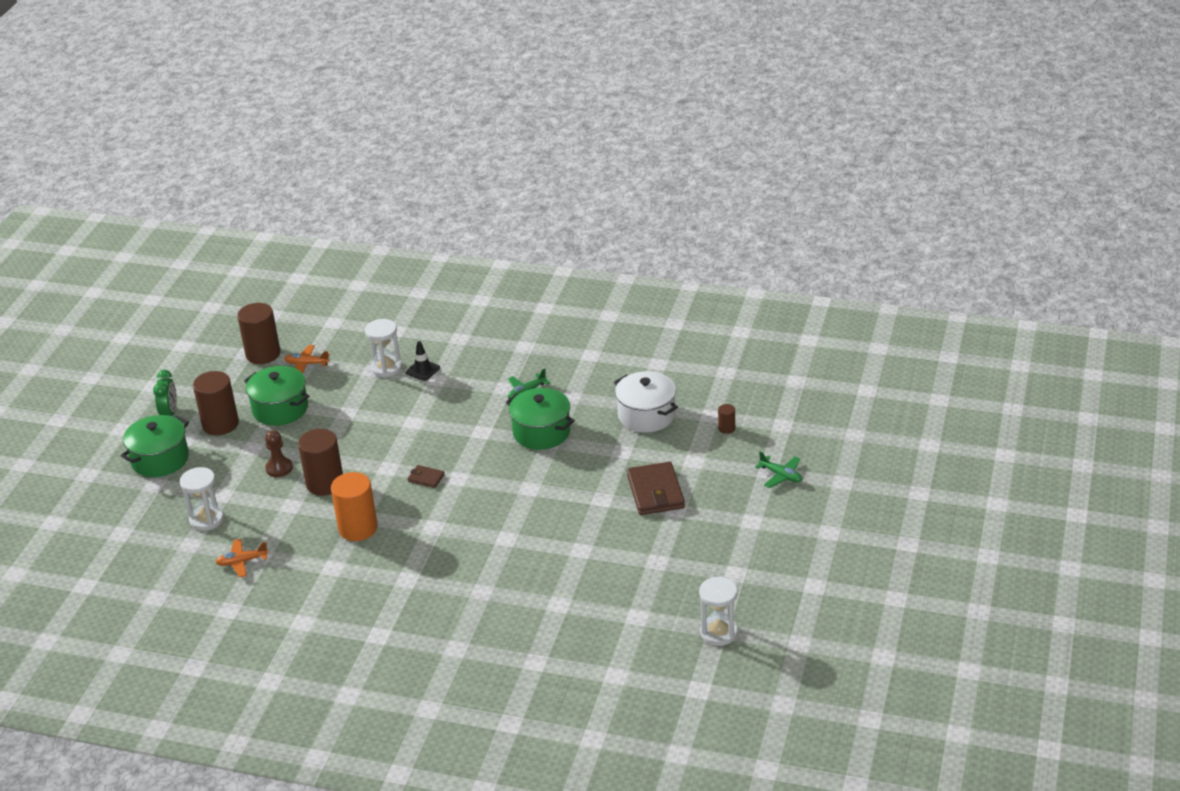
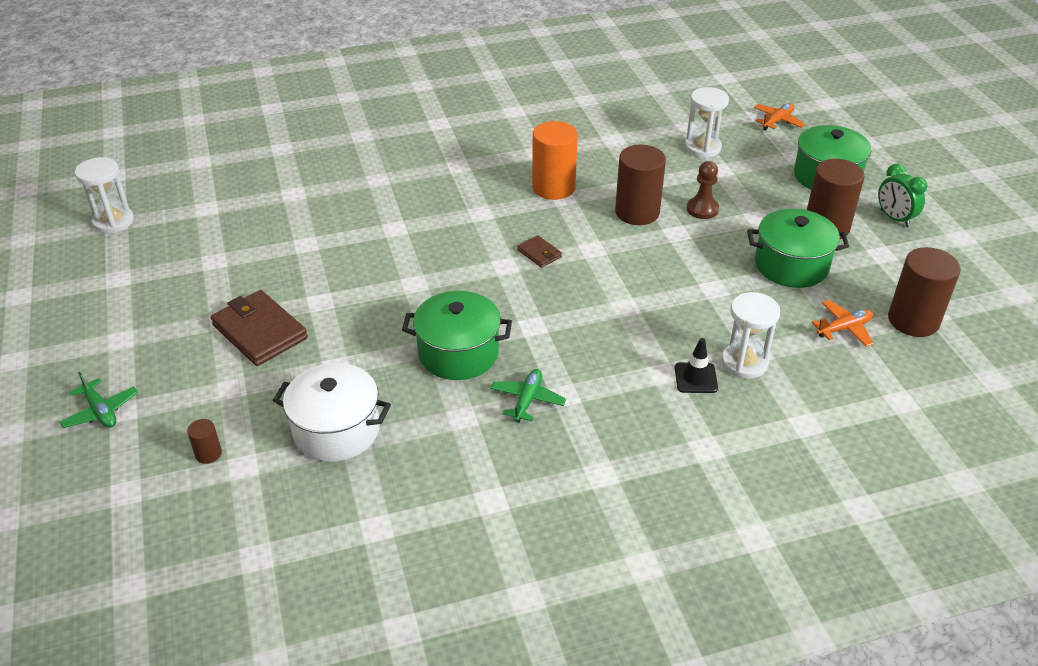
camera: 145 degrees right, 5 degrees up
(242, 562) = (623, 130): orange plane -> orange plane (777, 121)
(426, 478) = (539, 253): brown wallet -> brown wallet turned 60 degrees clockwise
(781, 476) = (101, 411): green plane -> green plane turned 135 degrees counterclockwise

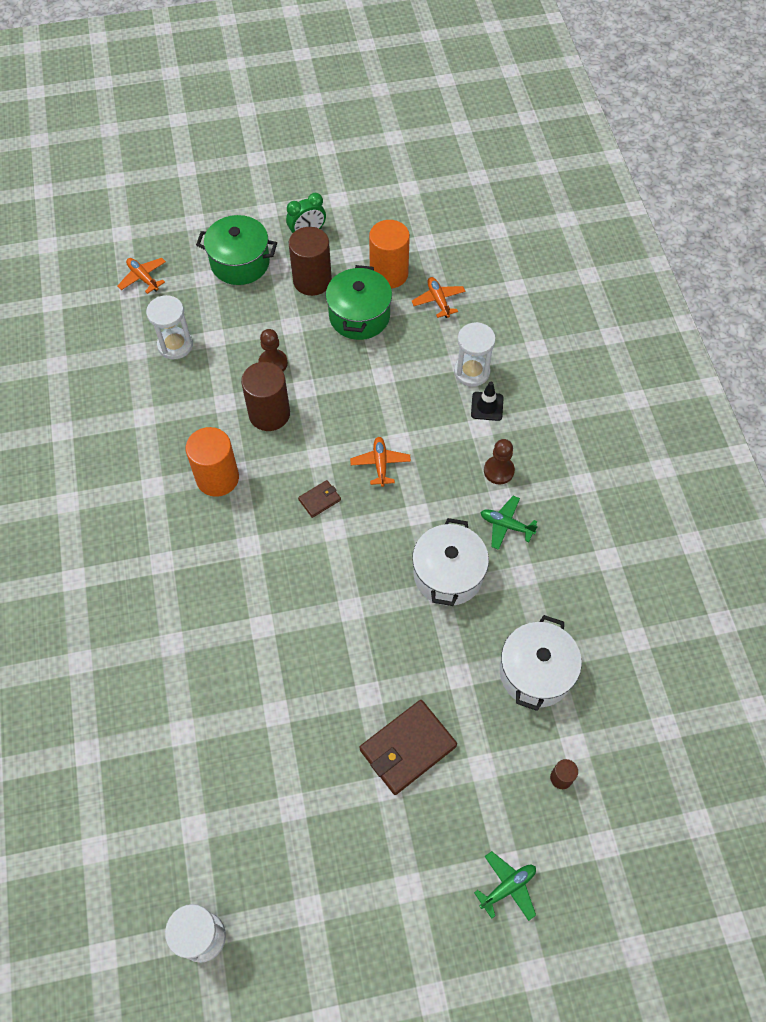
camera: 85 degrees left, 20 degrees up
(458, 353) = (448, 574): green pot -> white pot
(592, 293) = (380, 464): none -> orange plane
(603, 391) = (498, 471): none -> brown pawn
(866, 285) = (389, 274): none -> orange cylinder
(913, 320) = (432, 256): brown cylinder -> none

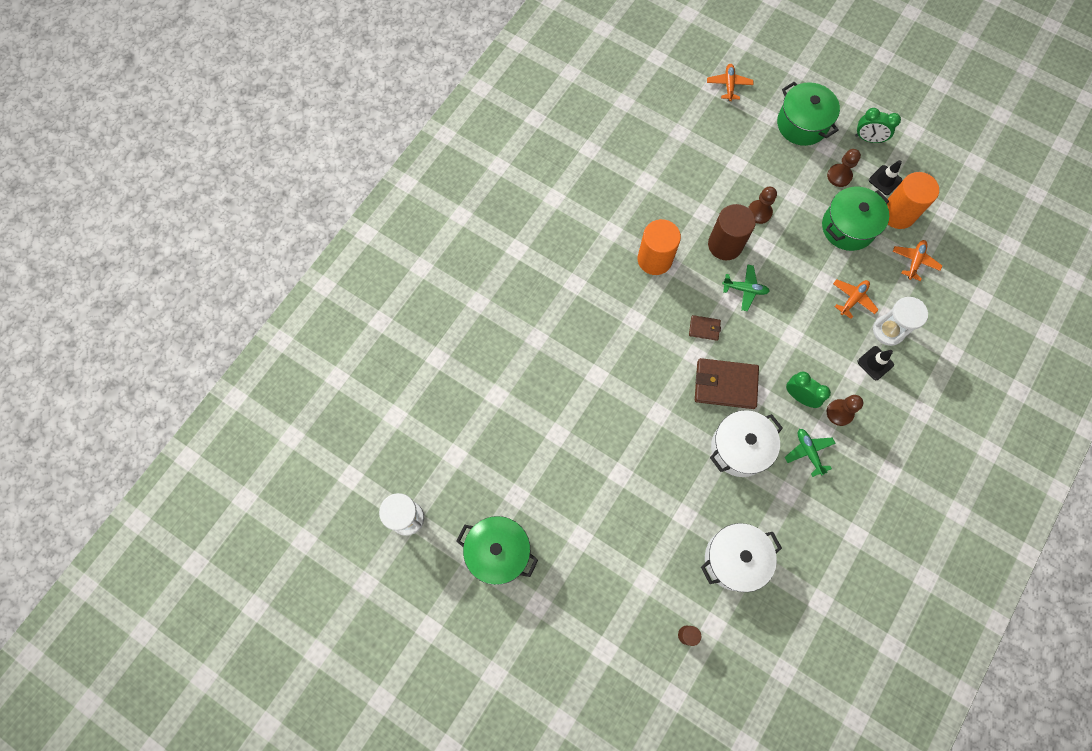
camera: 45 degrees right, 10 degrees up
(175, 345) = (708, 148): white hourglass -> none
(312, 281) = (839, 176): brown cylinder -> brown pawn
(325, 877) = (498, 552): none -> green pot
(353, 255) = (885, 180): none -> black traffic cone
(380, 464) = (765, 339): orange plane -> orange plane (853, 299)
(408, 748) = (613, 528): brown wallet -> brown wallet (725, 385)
(454, 486) = (799, 396): none -> green clock
(508, 887) = (593, 662): green plane -> green plane (745, 289)

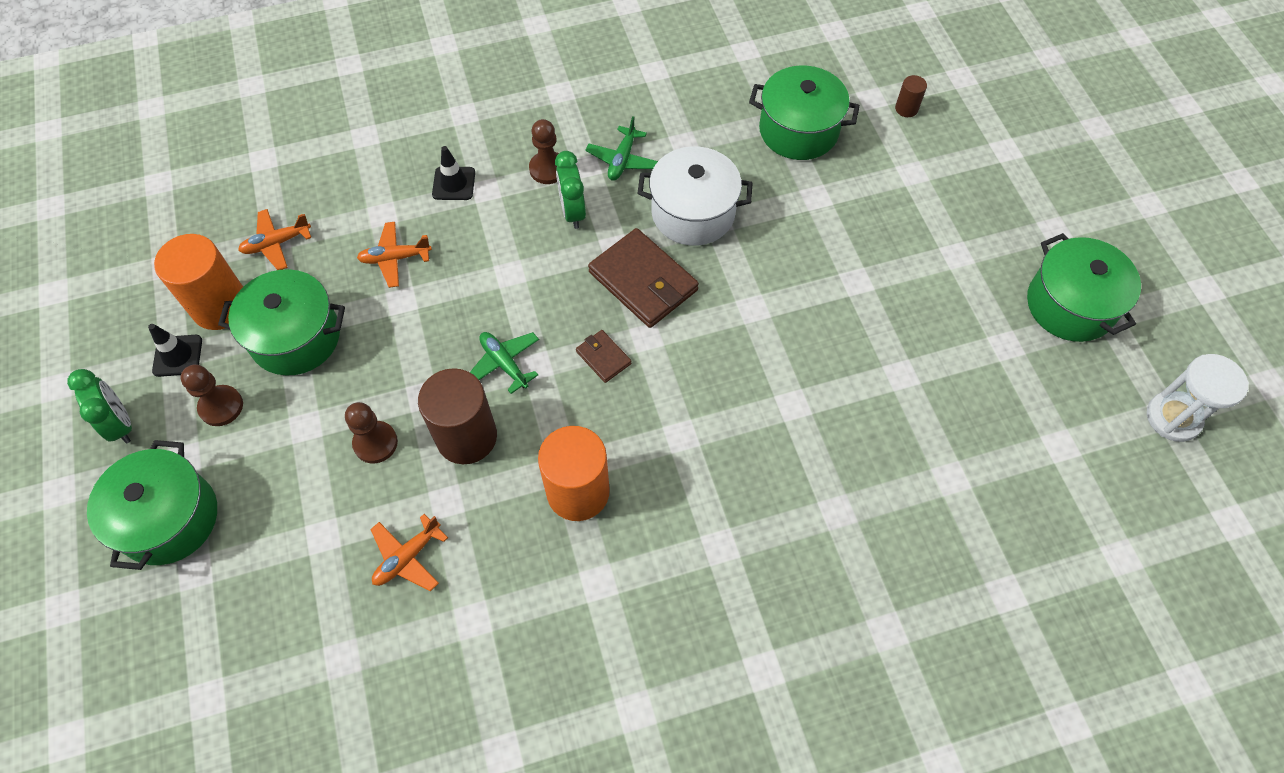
camera: 140 degrees left, 10 degrees down
(729, 85) = (181, 677): orange plane -> orange plane (407, 557)
(734, 559) = (798, 130): white pot -> green pot
(888, 330) = (399, 201): white hourglass -> none

